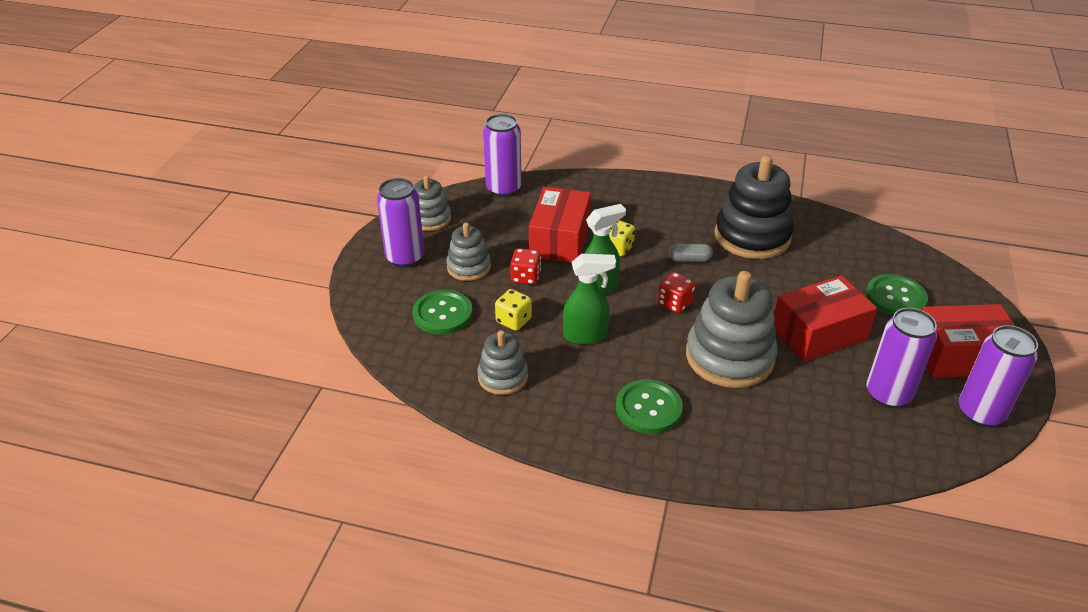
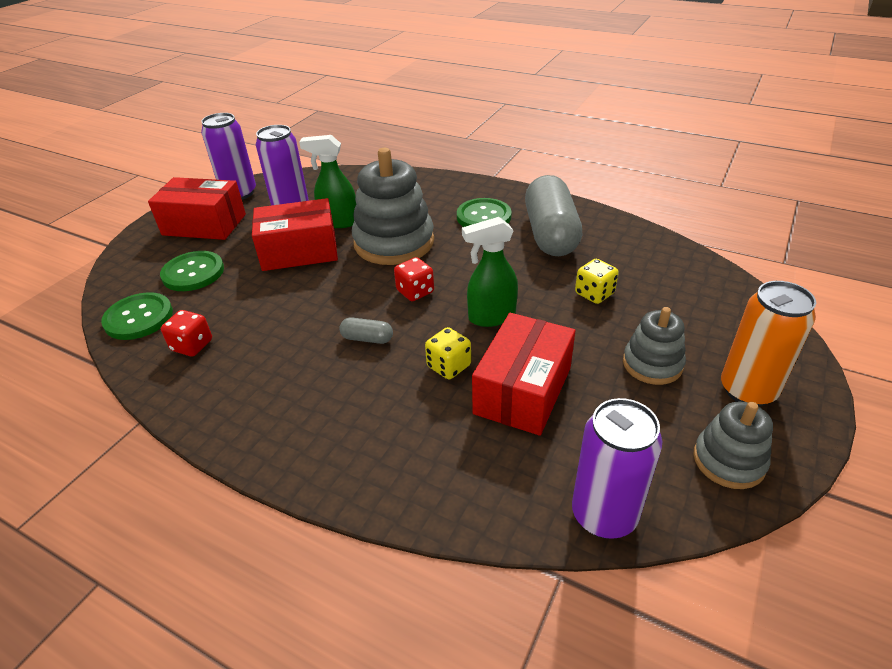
camera: 165 degrees left, 0 degrees up
(405, 258) = (747, 390): purple can -> orange can
(442, 314) = (676, 309): green button -> green button (139, 318)
(503, 377) = (606, 248): grey stacking toy -> none
(525, 277) = (577, 341): red dice -> red dice (192, 345)
(565, 390) = (550, 234): none -> grey capsule
(586, 336) = (520, 272): green spray bottle -> green spray bottle (338, 222)
(752, 236) = (267, 360): black stacking toy -> none

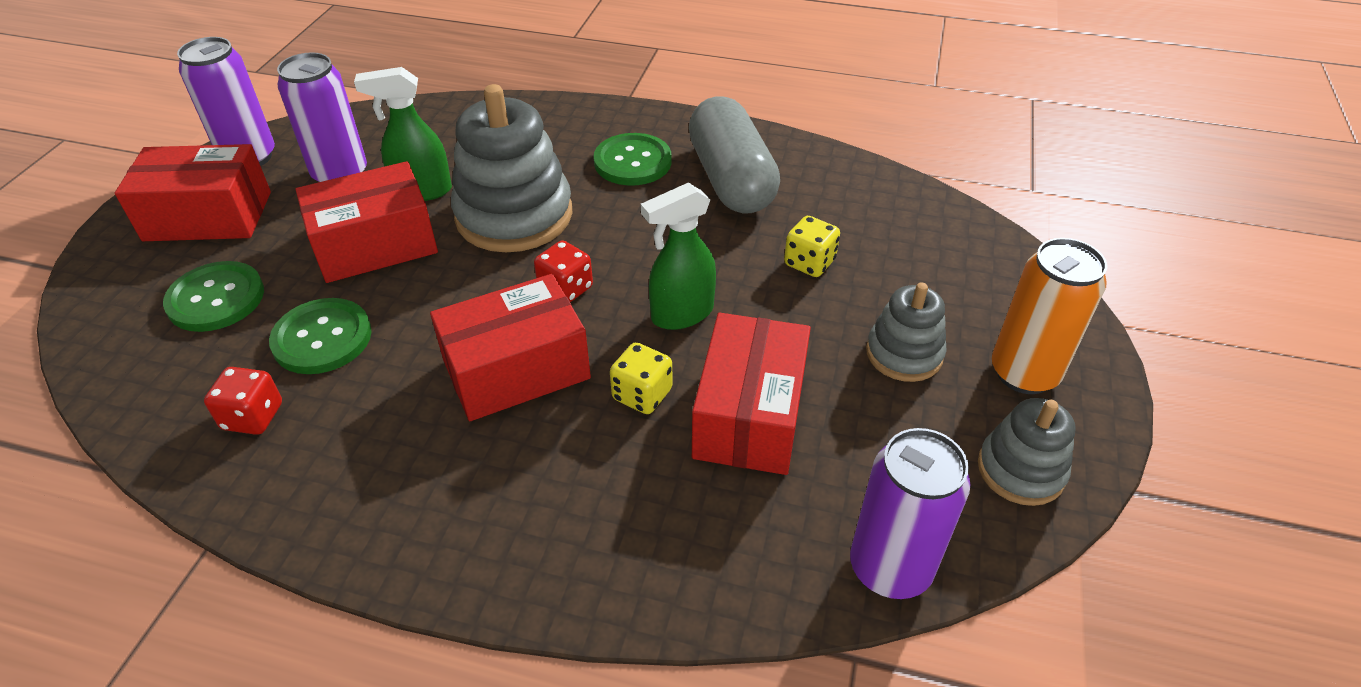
camera: 15 degrees left, 5 degrees up
(139, 318) = (150, 384): green button -> green button (322, 338)
(367, 338) = (516, 369): grey capsule -> red box

